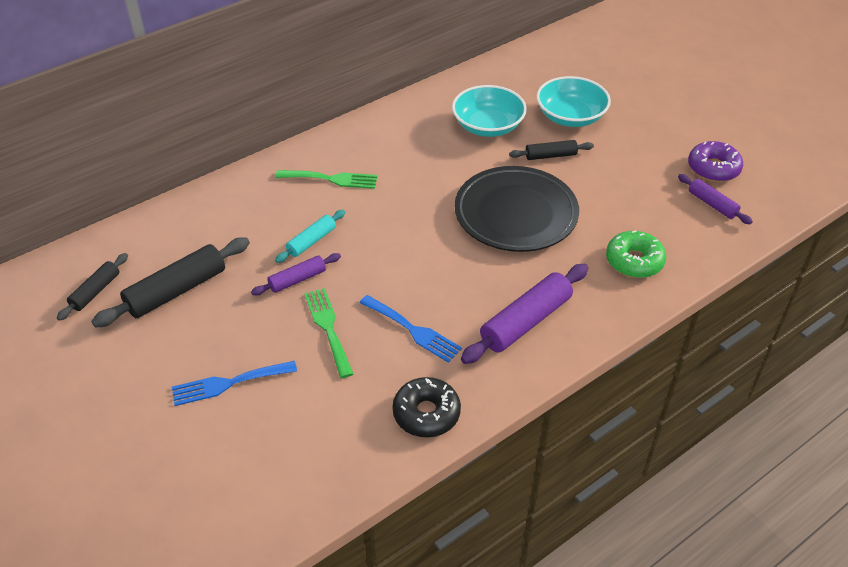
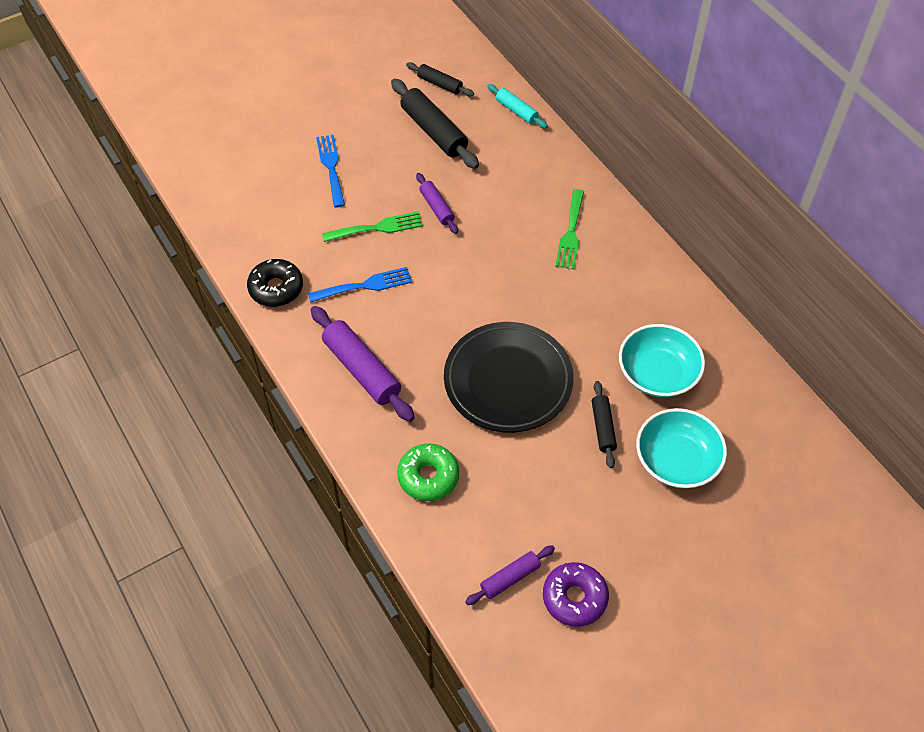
camera: 95 degrees right, 10 degrees up
(311, 241) = (484, 217): turquoise rolling pin -> turquoise rolling pin (516, 111)
(413, 330) = (365, 285): blue fork -> blue fork turned 150 degrees counterclockwise

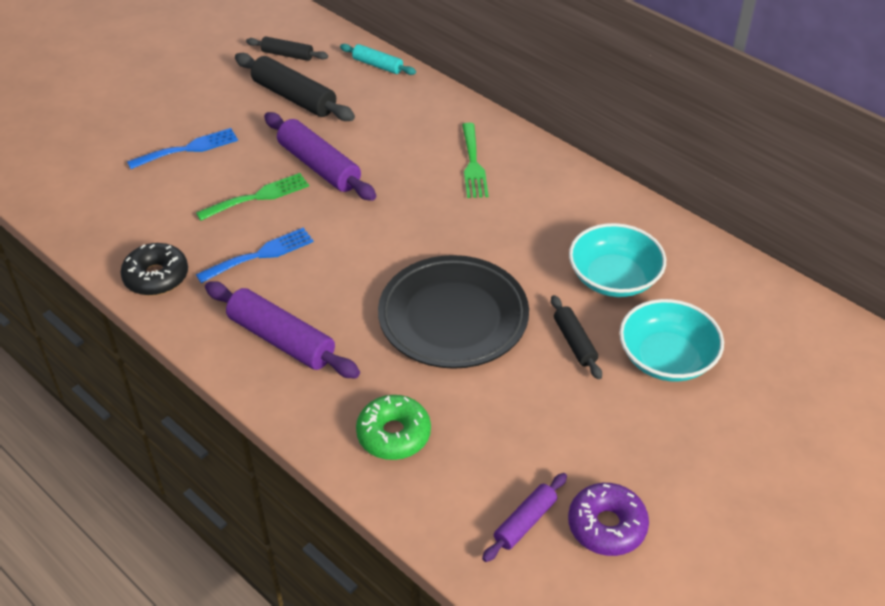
camera: 15 degrees left, 10 degrees down
(331, 167) = (188, 149): blue fork -> blue fork turned 90 degrees clockwise
(437, 207) = (319, 166): purple rolling pin -> purple rolling pin, size x1.76

